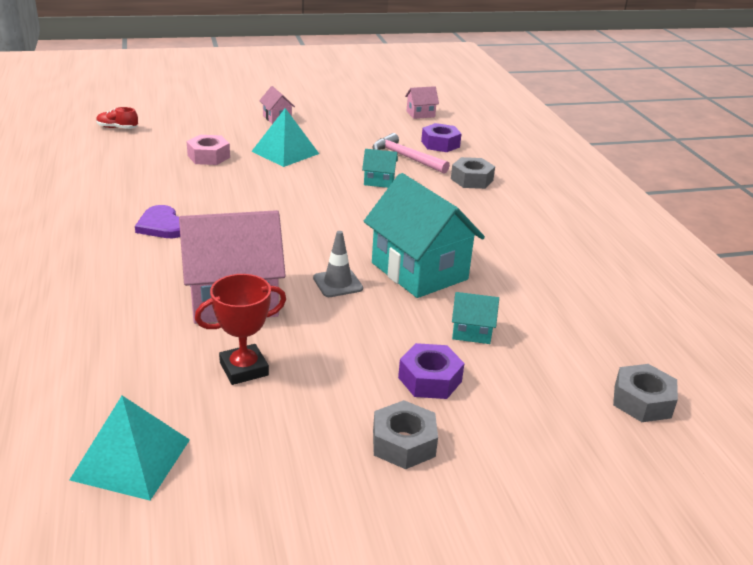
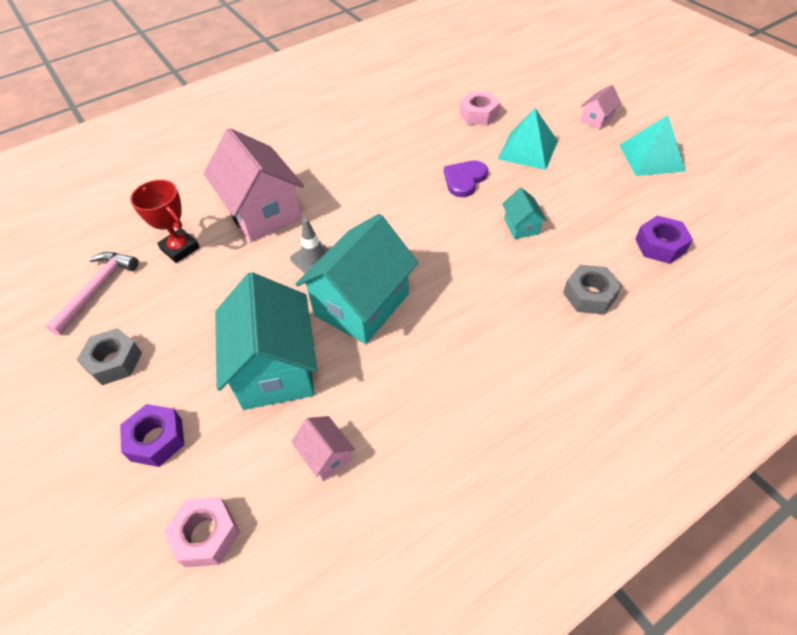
camera: 75 degrees right, 20 degrees up
(117, 128) = (487, 55): red shoe -> none
(131, 459) = (80, 236): turquoise pyramid -> turquoise pyramid (651, 157)
(162, 225) = (347, 139): purple heart -> purple heart (464, 179)
(406, 157) = (596, 229): pink hammer -> pink hammer (97, 289)
(420, 114) = (728, 207): pink house -> pink house (326, 456)
(429, 379) = (196, 356): purple nut -> purple nut (156, 439)
(471, 332) = (275, 368): turquoise house -> turquoise house, size x2.23
(642, 401) = (206, 535): grey nut -> pink nut

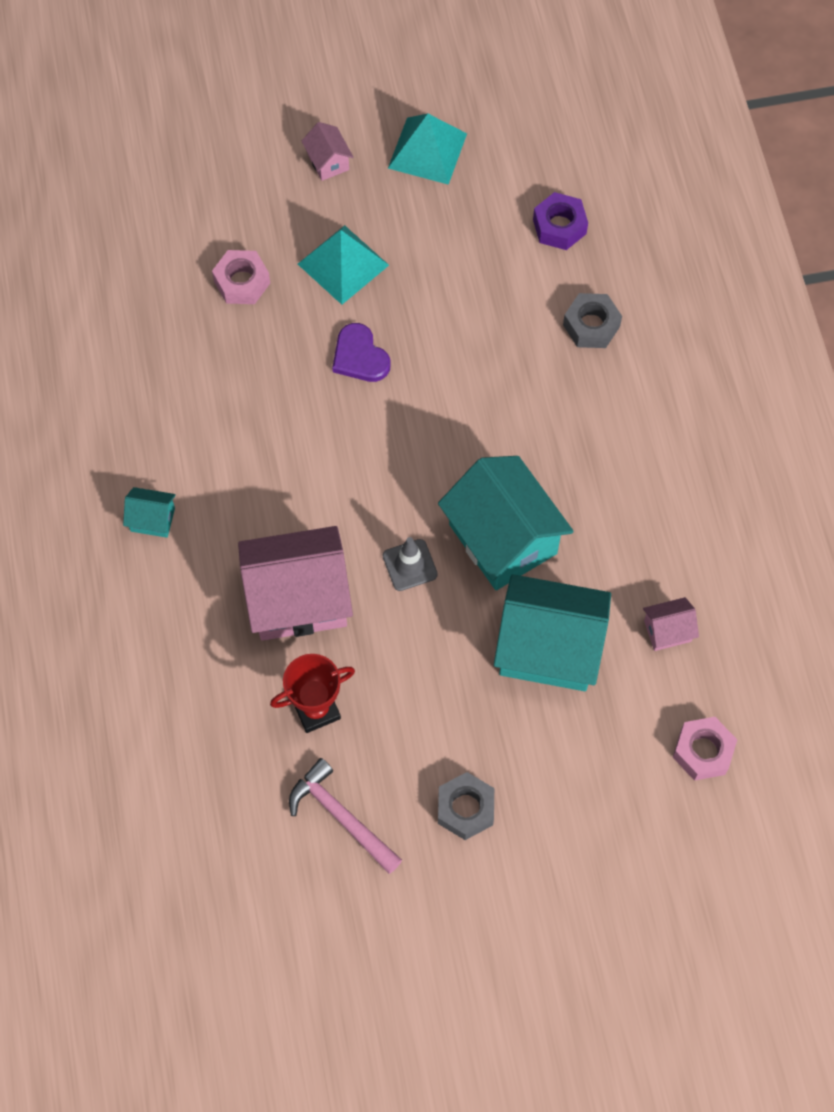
camera: 70 degrees left, 15 degrees up
(156, 439) = (585, 779): purple nut -> none
(521, 226) = (467, 336): turquoise house -> turquoise house (152, 519)

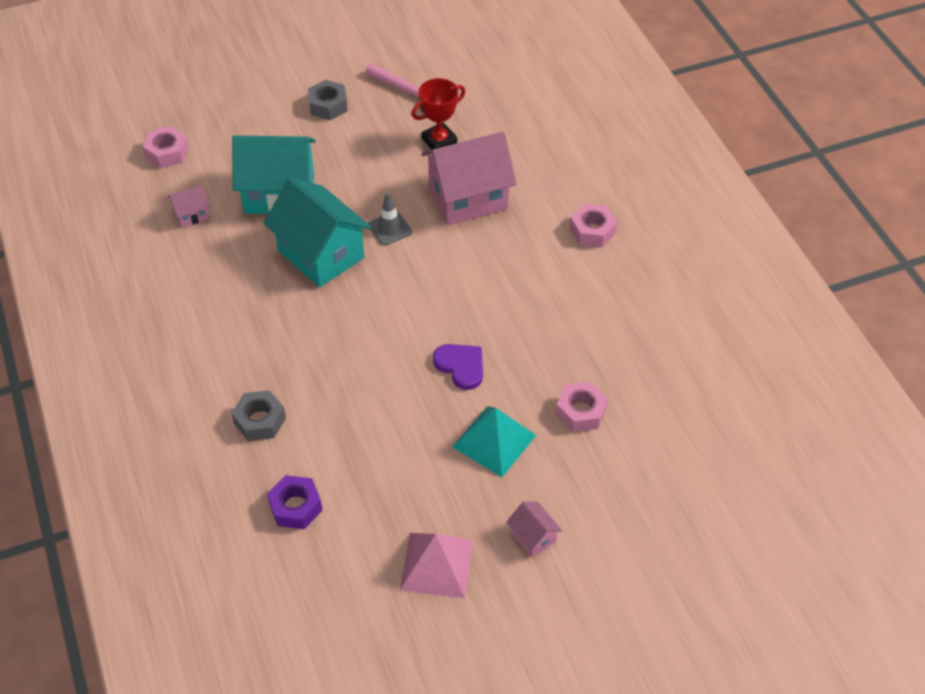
camera: 170 degrees right, 15 degrees down
(152, 519) = (592, 231): turquoise house -> pink nut
(427, 151) = (436, 564): turquoise pyramid -> pink pyramid

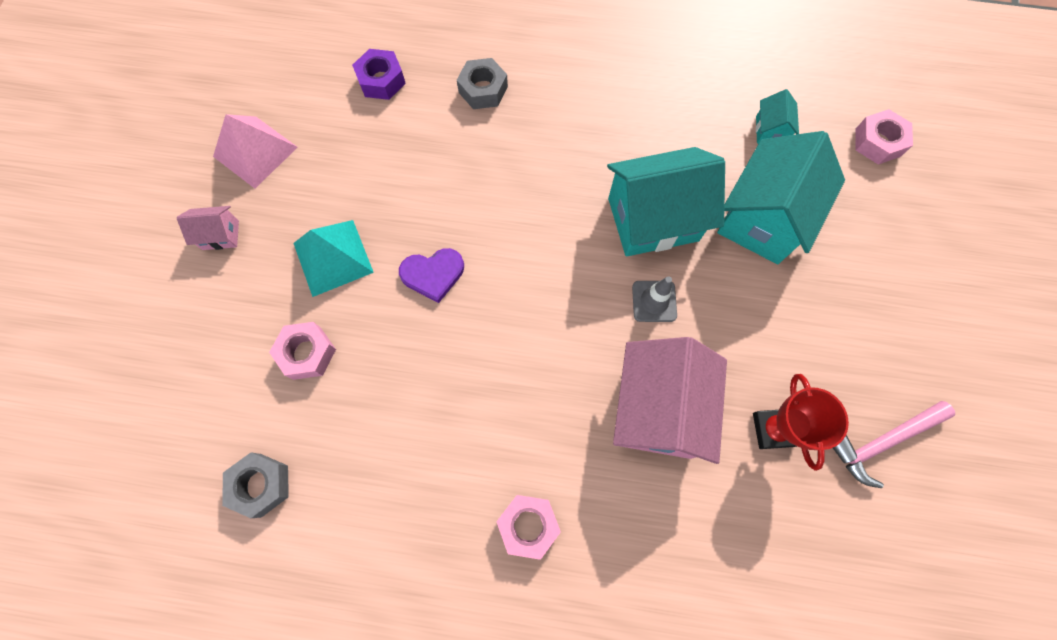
camera: 120 degrees right, 20 degrees up
(192, 215) = (770, 131): pink house -> turquoise house
(328, 105) = (894, 332): grey nut -> grey nut (261, 485)

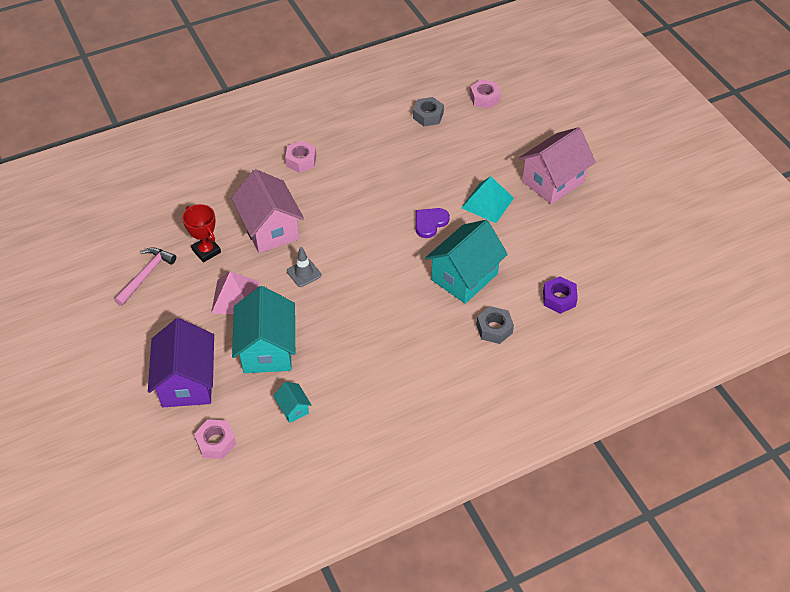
camera: 145 degrees right, 20 degrees down
(220, 235) = (553, 181): pink house -> pink house, size x2.23
(255, 151) = (582, 224): pink pyramid -> pink pyramid (235, 297)
(307, 353) = (457, 163): pink nut -> pink nut (484, 98)
(653, 219) = (332, 313): turquoise house -> turquoise house (464, 277)
(883, 234) = (187, 382): none -> purple house

